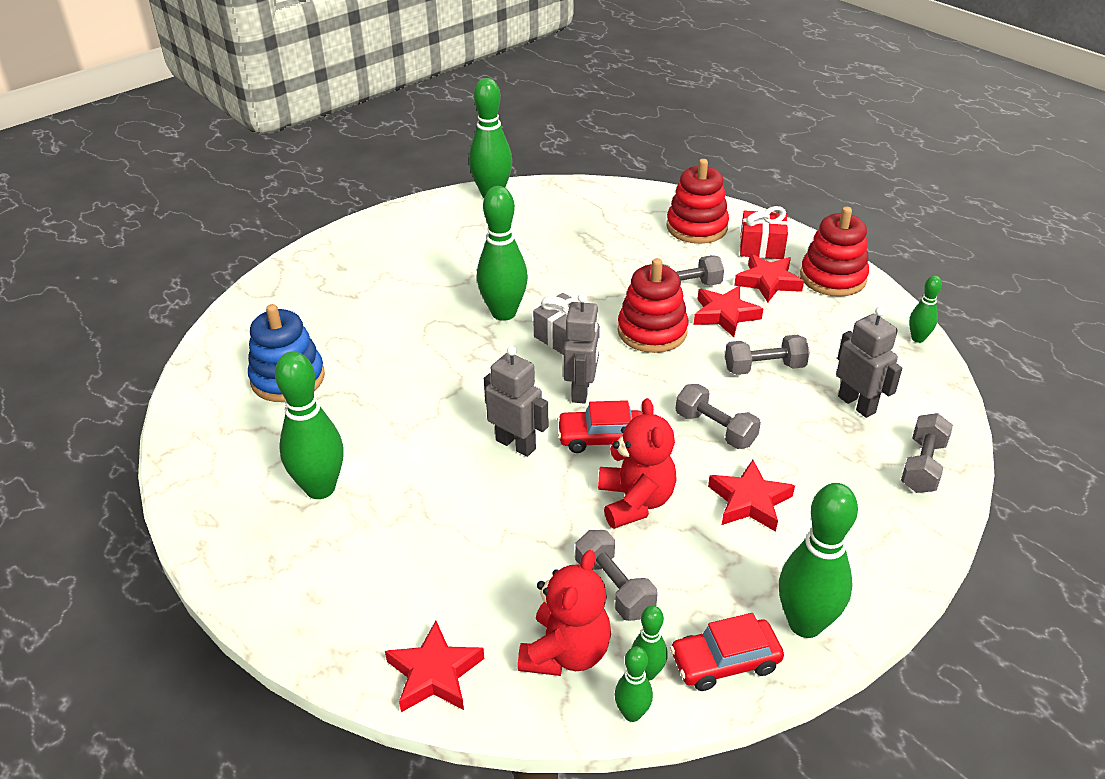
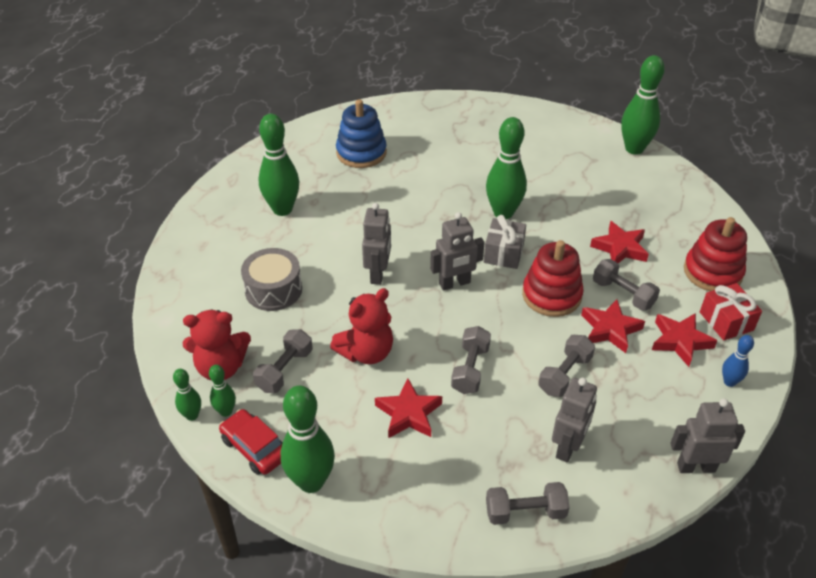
camera: 60 degrees right, 5 degrees up
(434, 674) = (177, 317): red star -> red star (620, 248)
(465, 550) = (273, 290): none -> grey drum
(601, 438) = (415, 312): red car -> none
(764, 368) = (564, 374): grey dumbbell -> grey dumbbell turned 75 degrees clockwise
(833, 278) = (729, 382): red stacking toy -> blue bowling pin
(918, 338) = (696, 467): green bowling pin -> grey robot

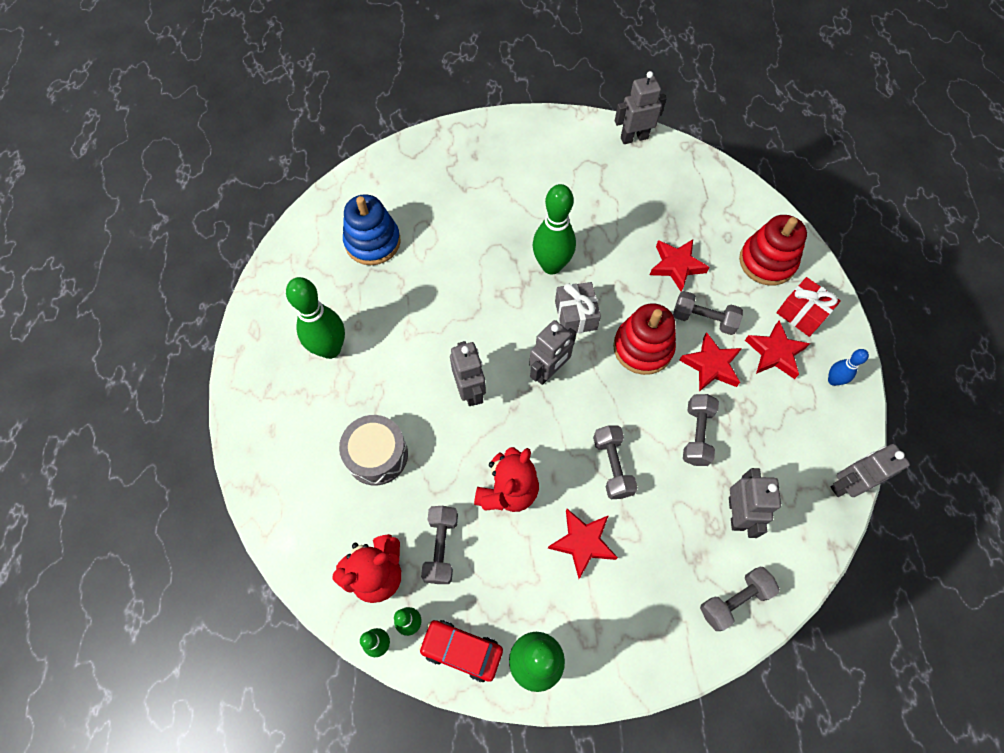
camera: 25 degrees left, 20 degrees up
(634, 149) = (634, 138): green bowling pin -> grey robot

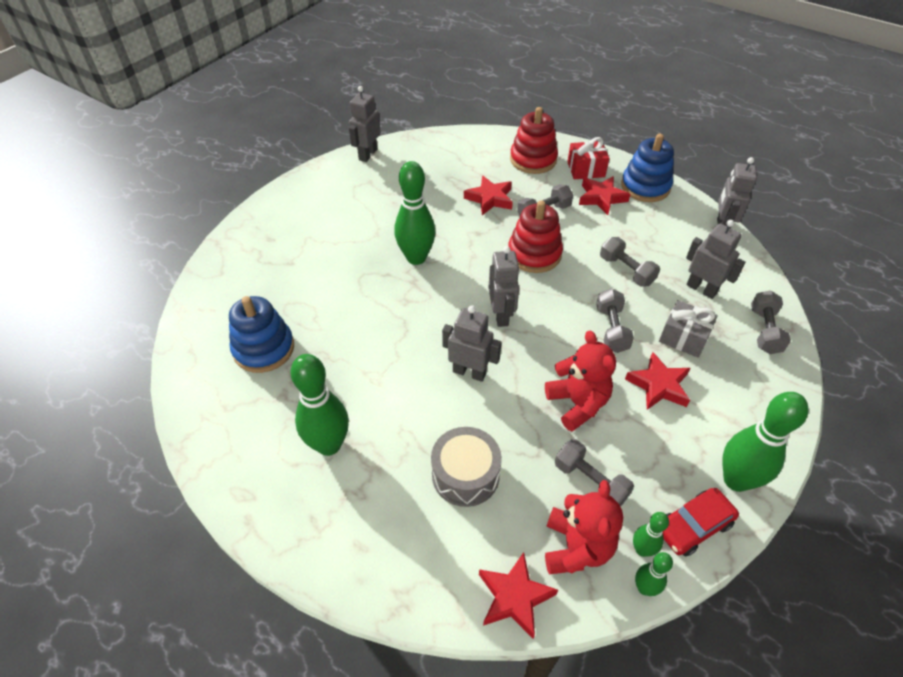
camera: 50 degrees left, 15 degrees down
(575, 315) = (471, 271): grey gift -> grey gift (683, 337)
(612, 466) = (611, 329): grey dumbbell -> grey dumbbell turned 60 degrees clockwise
(711, 365) = (581, 231): red star -> red star (514, 597)
(833, 380) = (645, 187): blue bowling pin -> blue stacking toy

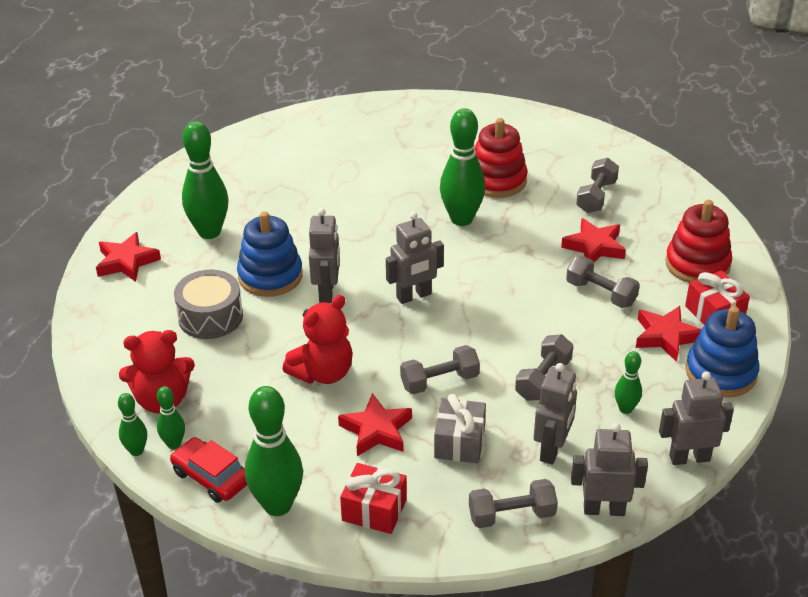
camera: 70 degrees right, 10 degrees down
(264, 348) = (293, 165): blue stacking toy -> blue stacking toy (270, 276)
(367, 154) = (603, 141): grey robot -> grey robot (604, 509)
(514, 597) = (105, 371): red star -> red star (126, 262)
(534, 254) = (522, 300): red stacking toy -> red stacking toy (497, 180)
(590, 481) = (234, 398): grey dumbbell -> grey dumbbell (596, 196)
(668, 240) = (625, 409): none -> green bowling pin
(749, 412) = (374, 510): none -> red gift

